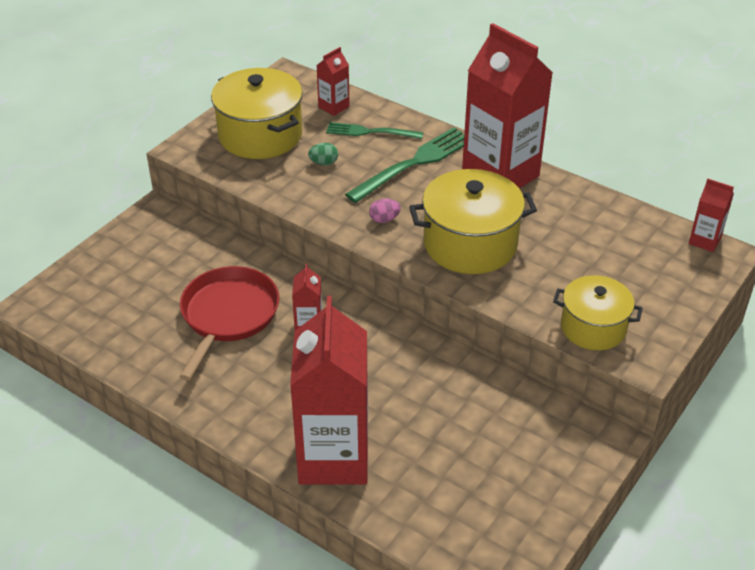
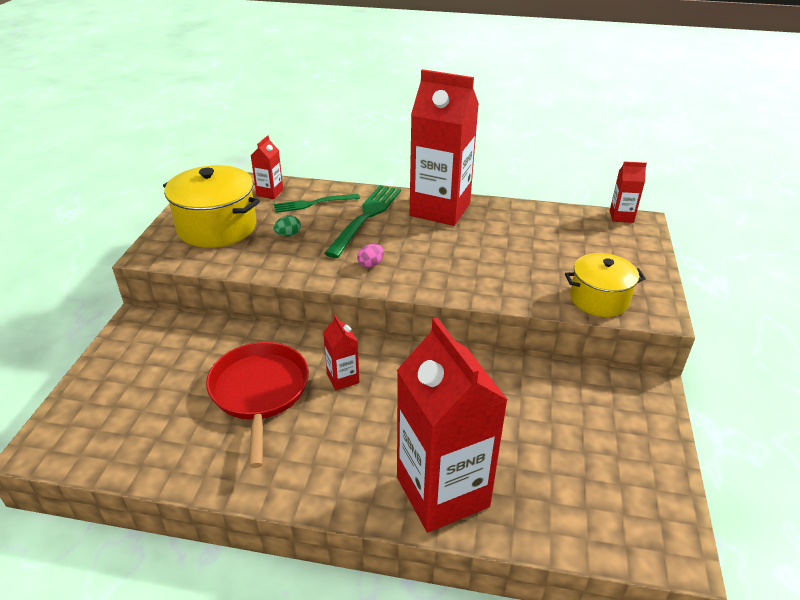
camera: 25 degrees left, 5 degrees down
(470, 244) = (455, 264): yellow pot -> none

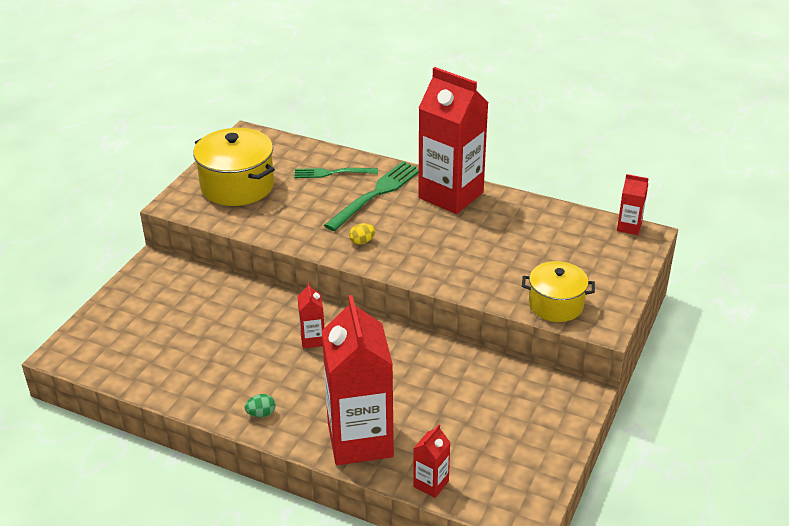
camera: 15 degrees right, 0 degrees up
(259, 391) = (240, 339): red pan -> none
(270, 193) = (295, 156): red carton -> red carton (431, 484)
(288, 235) = (298, 202): green egg -> green egg (261, 414)
(371, 264) = (362, 241): pink egg -> yellow egg

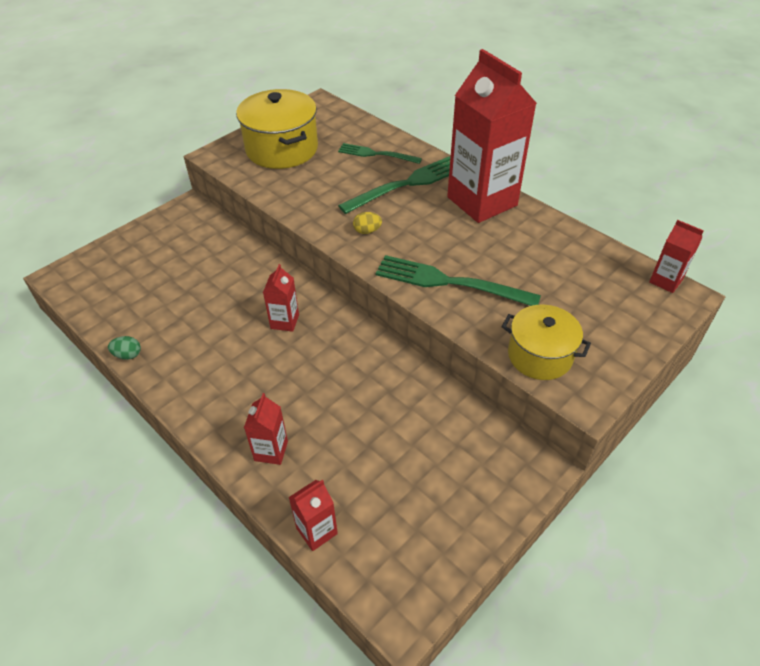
camera: 20 degrees right, 10 degrees up
(261, 414) = (193, 390): green egg -> green egg (128, 355)
(360, 440) = (271, 451): red carton -> red carton, size x0.43
(456, 267) = (449, 282): none -> green fork

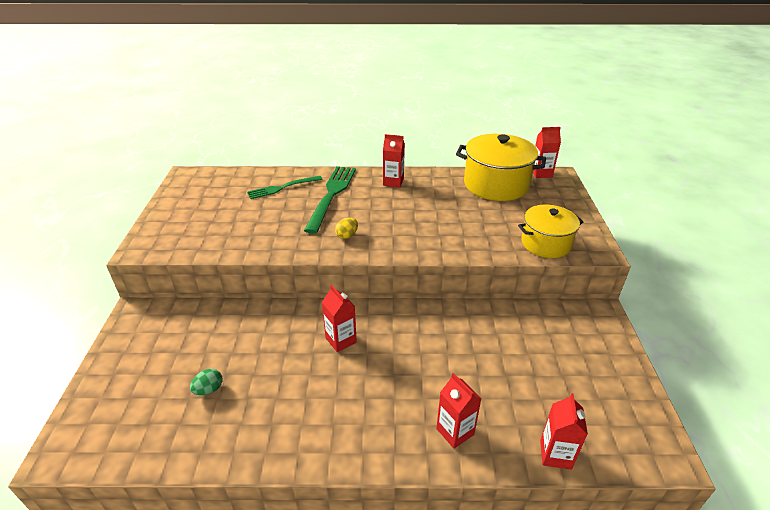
camera: 45 degrees left, 10 degrees down
(128, 355) = (238, 461): green egg -> green egg (209, 389)
(282, 149) = (199, 217): yellow pot -> yellow pot (496, 184)
(449, 282) = (443, 235): green fork -> none
(482, 201) = (393, 182): red carton -> red carton, size x0.43

